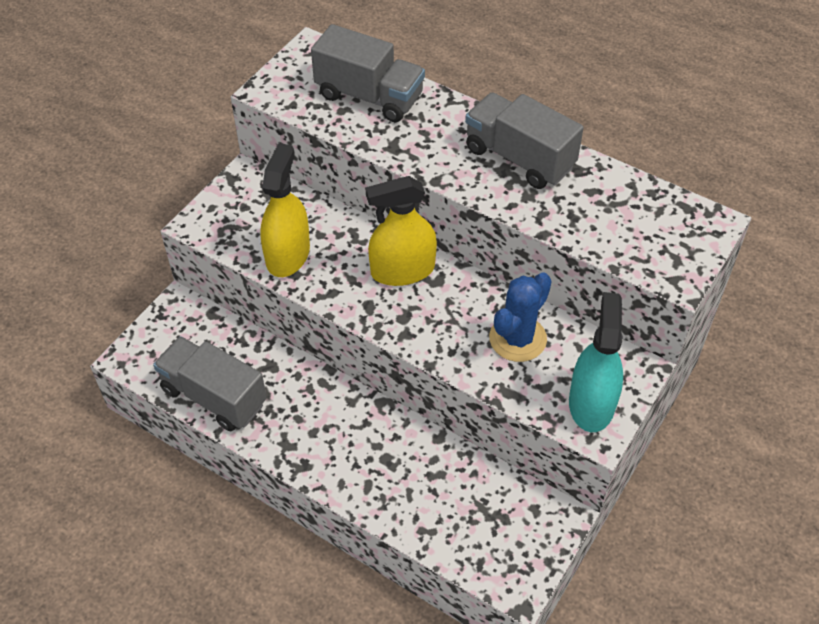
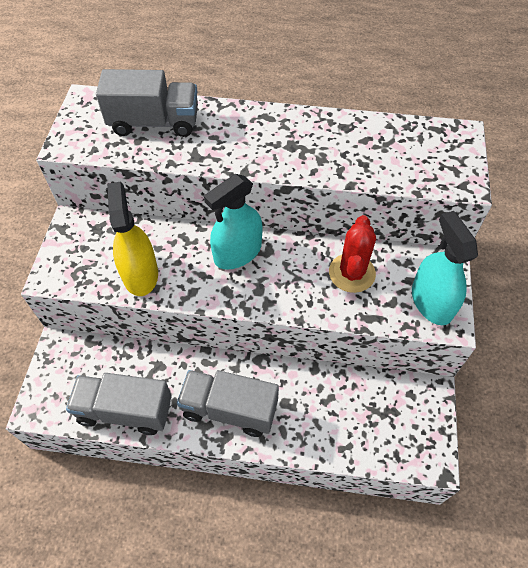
camera: 25 degrees left, 5 degrees up
(402, 270) = (237, 253): yellow spray bottle -> turquoise spray bottle
(517, 338) = (352, 273): blue cactus -> red cactus
(519, 158) = (297, 132): grey truck -> grey truck (229, 409)

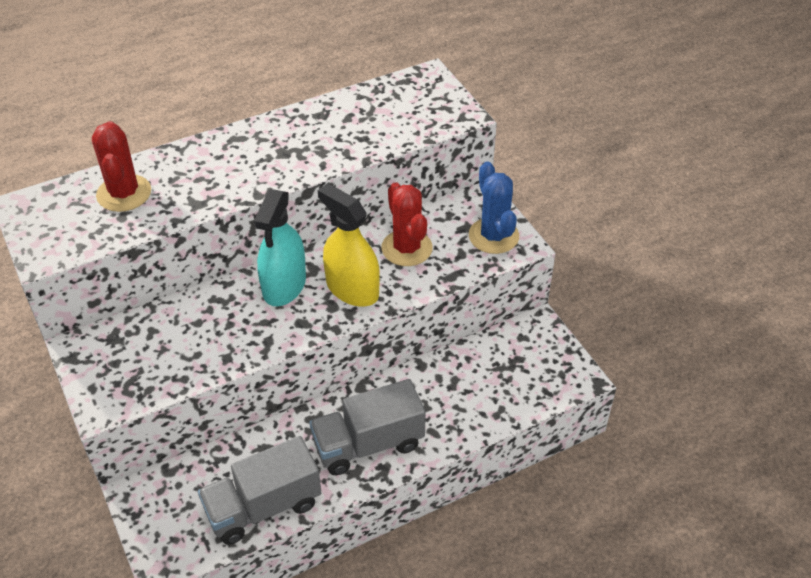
camera: 35 degrees left, 10 degrees down
(140, 274) = (200, 354): yellow spray bottle -> yellow spray bottle (352, 289)
(154, 122) = (124, 193): grey truck -> red cactus
(431, 302) = (493, 236): turquoise spray bottle -> blue cactus

